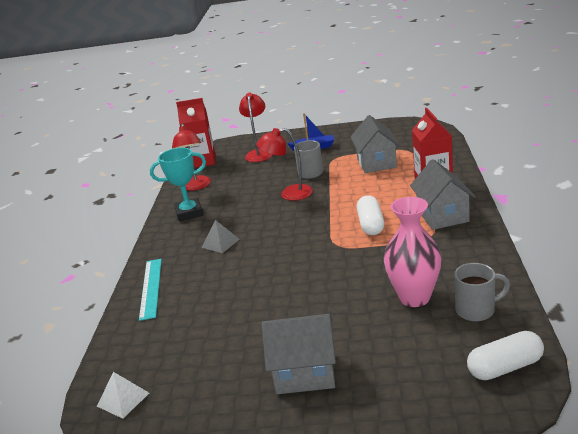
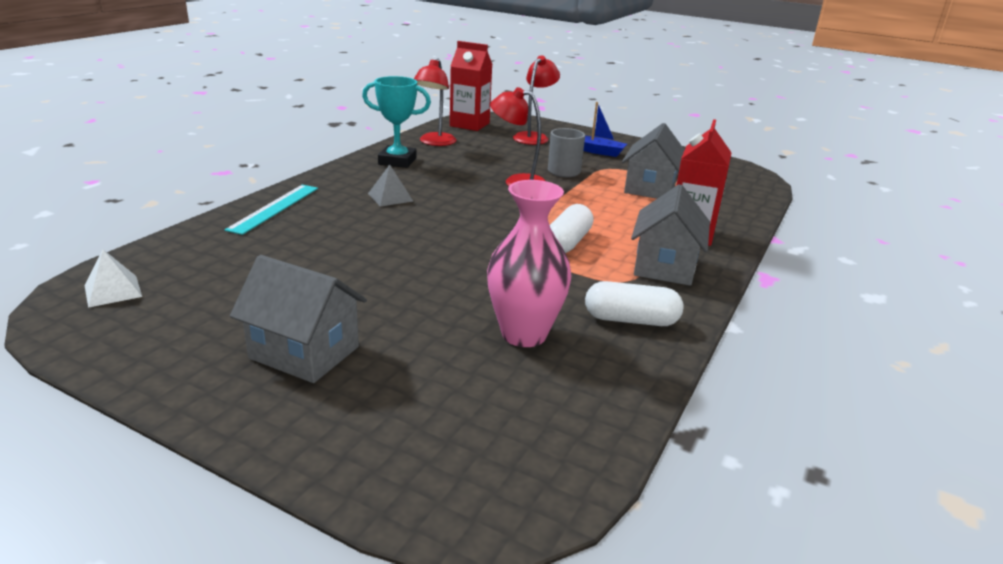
camera: 20 degrees right, 0 degrees up
(476, 310) = (582, 383): grey mug -> none
(505, 367) = (537, 465): white capsule -> white capsule (631, 320)

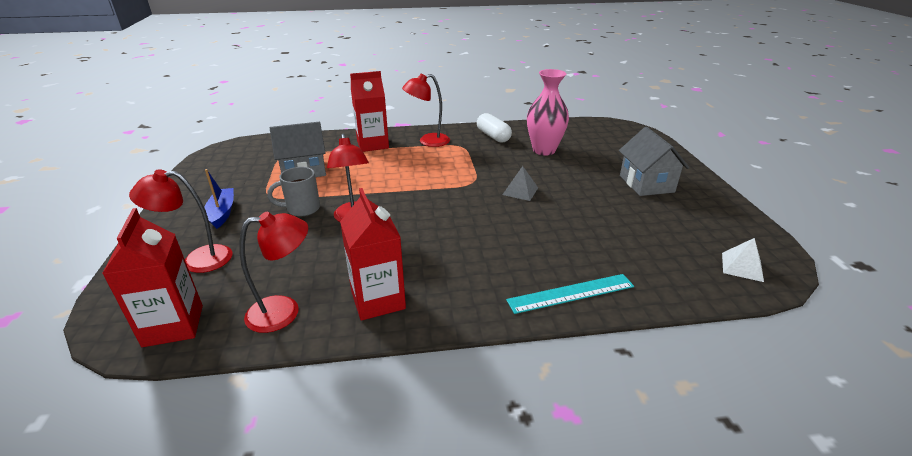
camera: 125 degrees left, 5 degrees up
(390, 197) = (466, 254): grey pyramid -> grey pyramid (520, 191)
(397, 161) = (378, 300): turquoise trophy -> red carton
(568, 242) = (437, 169): white capsule -> none
(664, 266) = (428, 141): grey house -> red lamp

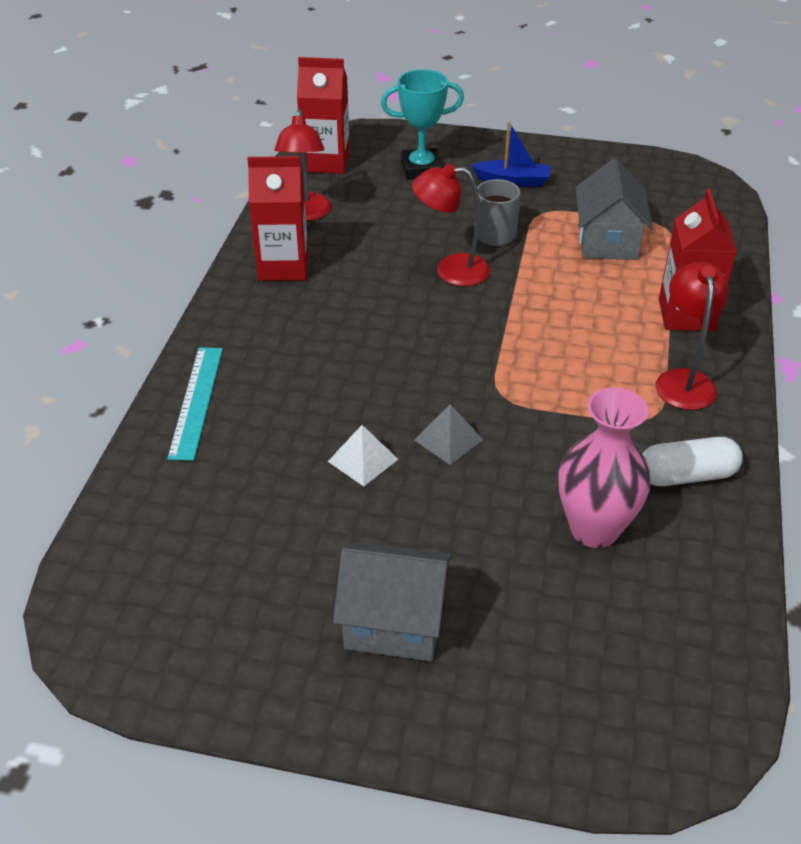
camera: 110 degrees right, 10 degrees up
(197, 260) = (421, 169): red lamp -> turquoise trophy
(742, 266) = (120, 597): white pyramid -> white pyramid (363, 460)

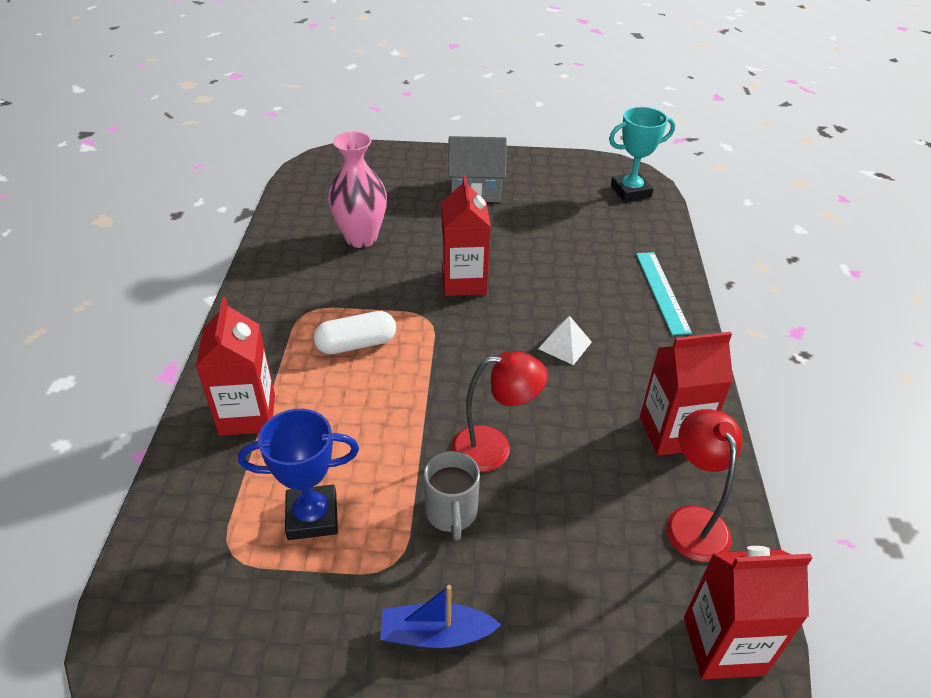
camera: 170 degrees right, 0 degrees up
(363, 460) = (521, 264): white pyramid -> white pyramid (564, 345)
(421, 169) = (576, 646): turquoise trophy -> turquoise trophy (630, 191)
(448, 439) = (464, 282): grey pyramid -> red carton
(607, 241) = (312, 516): grey house -> blue trophy
(683, 380) = (272, 344): red lamp -> none
(686, 475) = (291, 273): white capsule -> white capsule (356, 344)

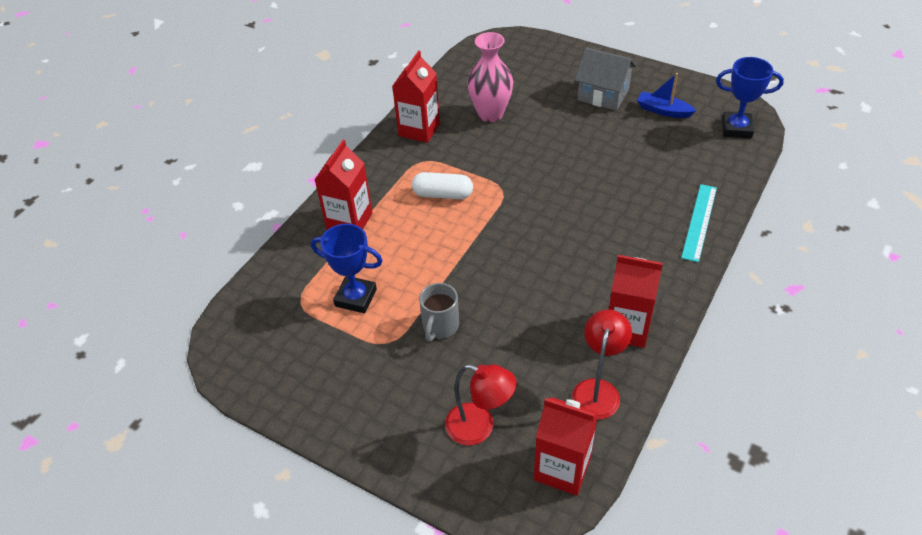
camera: 30 degrees right, 5 degrees up
(435, 634) = (390, 391): blue boat -> blue boat (663, 110)
(464, 282) = (546, 169): red carton -> red carton (419, 130)
(494, 448) = (493, 295): red lamp -> red lamp (479, 427)
(564, 345) = (591, 240): white pyramid -> none
(630, 191) = (736, 128): turquoise trophy -> blue trophy

